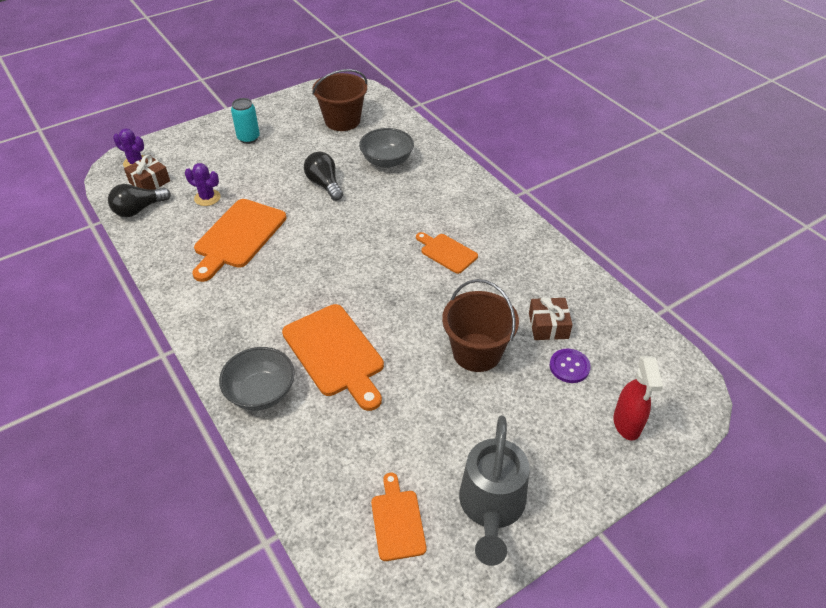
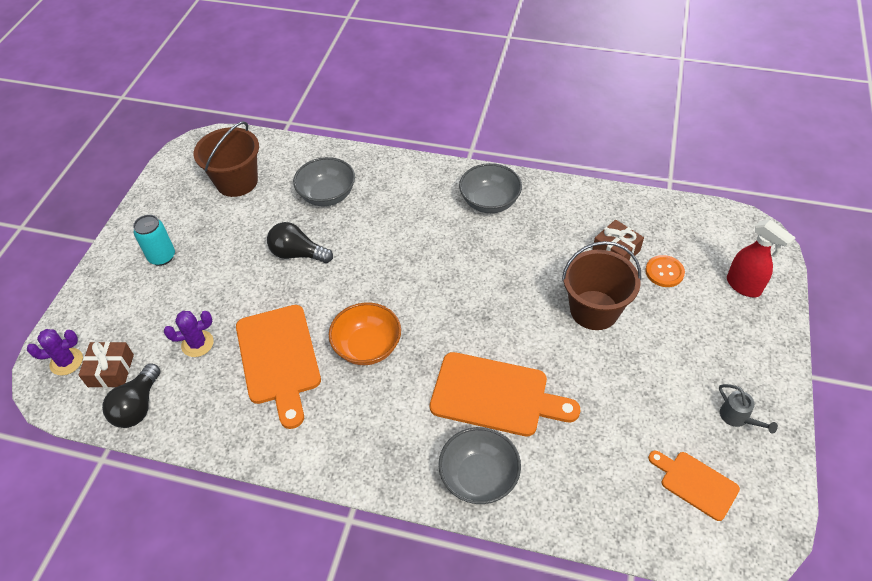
camera: 40 degrees left, 5 degrees up
(295, 266) = (367, 347): none -> orange bowl
(447, 252) = (476, 244): orange cutting board -> none
(491, 508) = (738, 418): grey watering can -> grey watering can, size x0.44
(493, 232) = (489, 202): none -> grey bowl
(569, 366) = (664, 272): purple button -> orange button

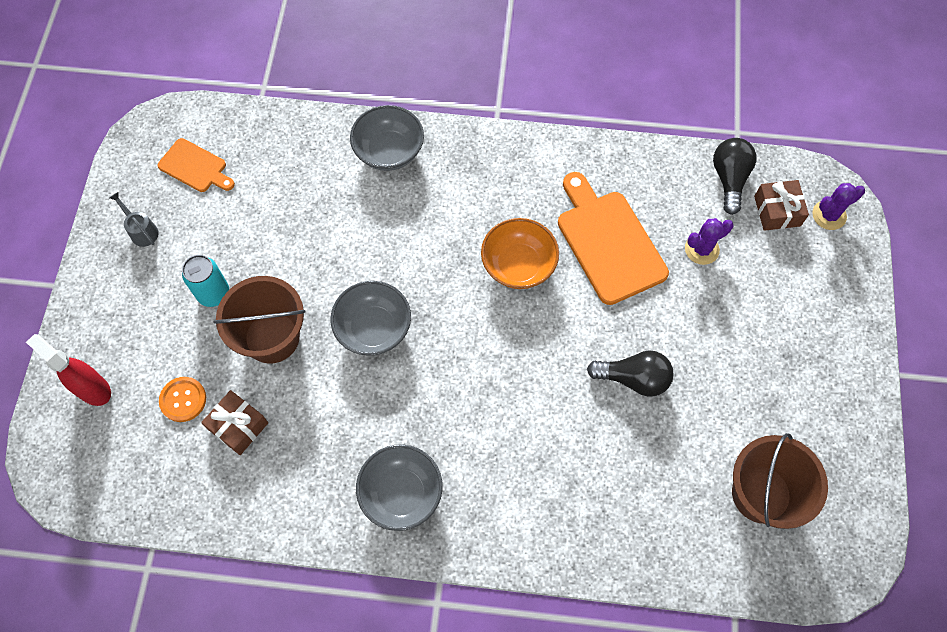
camera: 170 degrees right, 15 degrees up
(162, 257) = (799, 356): turquoise can -> turquoise can (213, 293)
(327, 195) = (626, 481): grey bowl -> grey bowl (373, 328)
(495, 395) = (378, 227): orange cutting board -> none

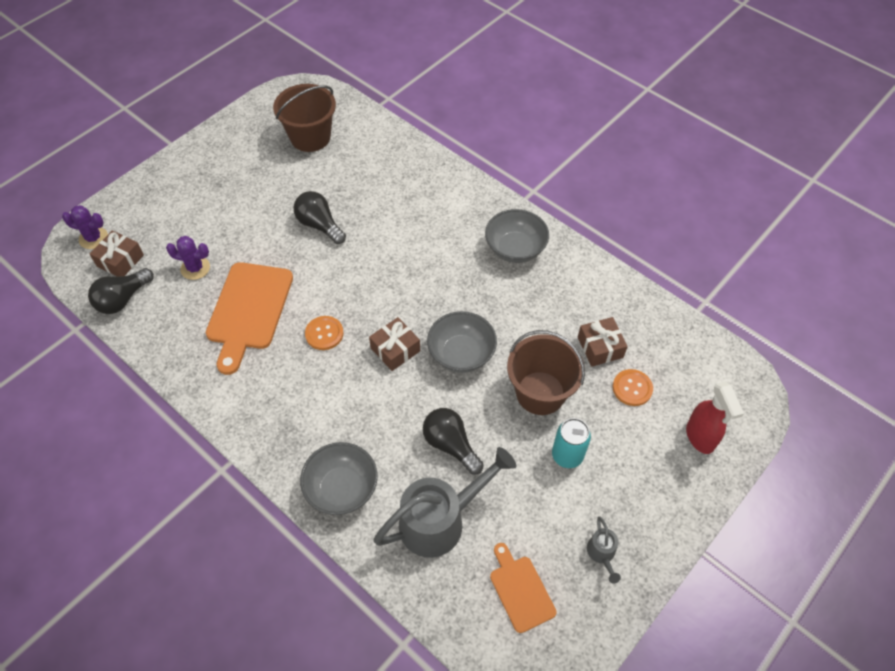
camera: 145 degrees left, 10 degrees down
(291, 177) = (440, 520): none -> grey watering can
(324, 239) = (450, 445): none -> black light bulb
(439, 293) = (395, 349): none -> brown gift
(518, 265) = (324, 334): orange bowl -> orange button

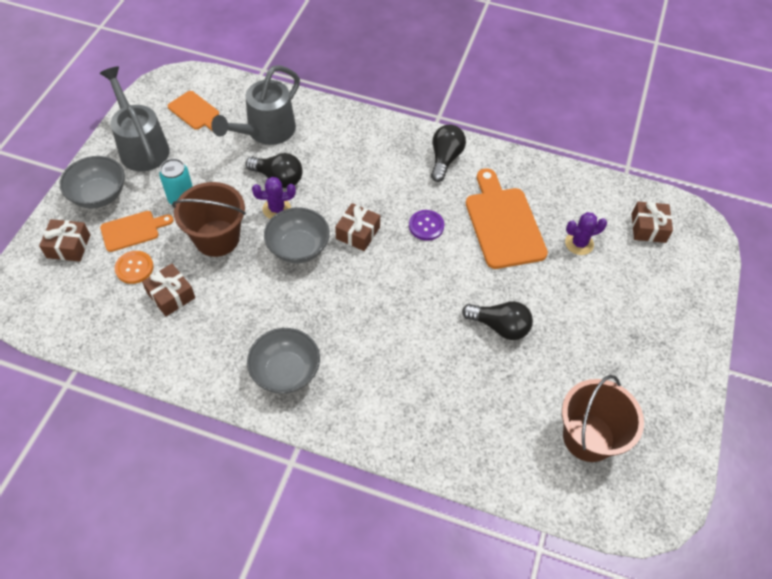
camera: 155 degrees right, 0 degrees up
(93, 238) = (691, 239): purple cactus -> purple cactus (276, 209)
(123, 299) = (613, 198): black light bulb -> black light bulb (445, 159)
(324, 334) = (426, 226): orange button -> purple button
(342, 488) = (346, 129): grey bowl -> grey bowl (99, 195)
(602, 554) = (141, 146): grey watering can -> grey watering can, size x2.26
(628, 433) = (133, 230): none -> orange cutting board
(700, 437) = (68, 246): red spray bottle -> brown gift

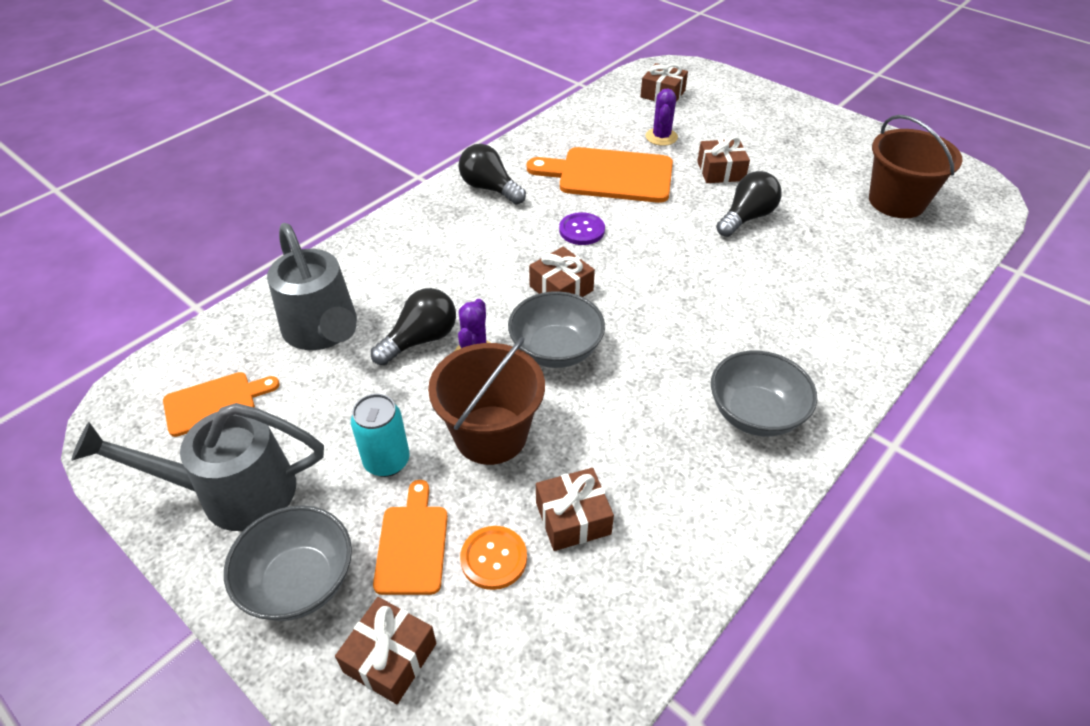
camera: 65 degrees left, 10 degrees down
(554, 296) = (720, 171): none -> brown gift

